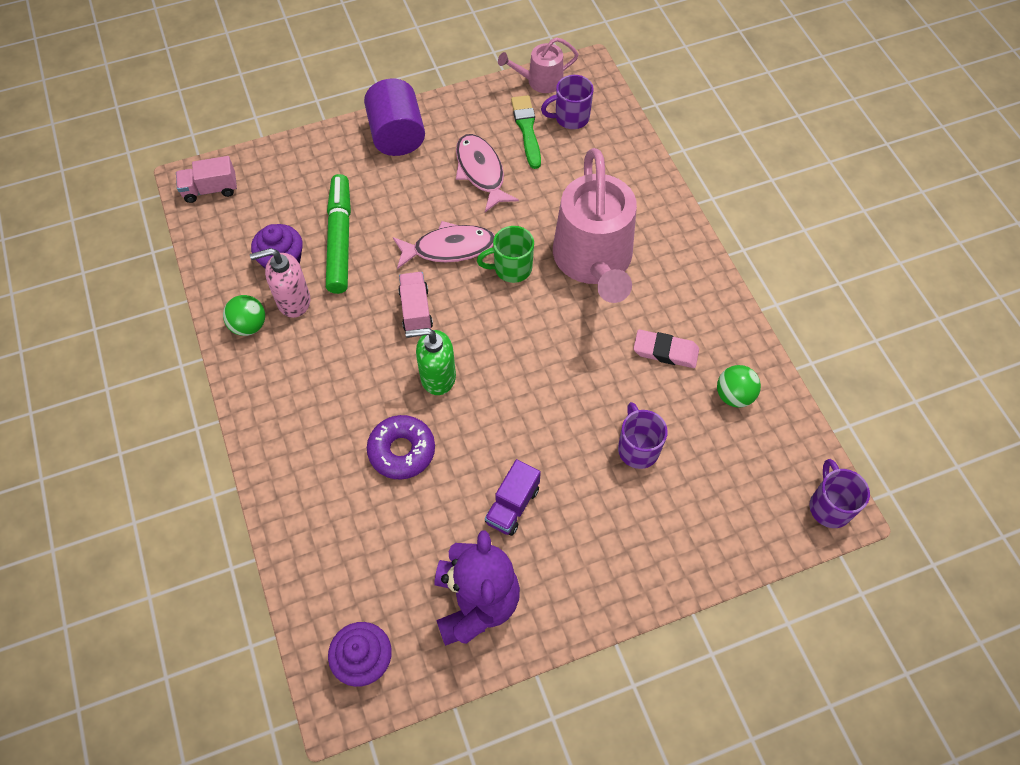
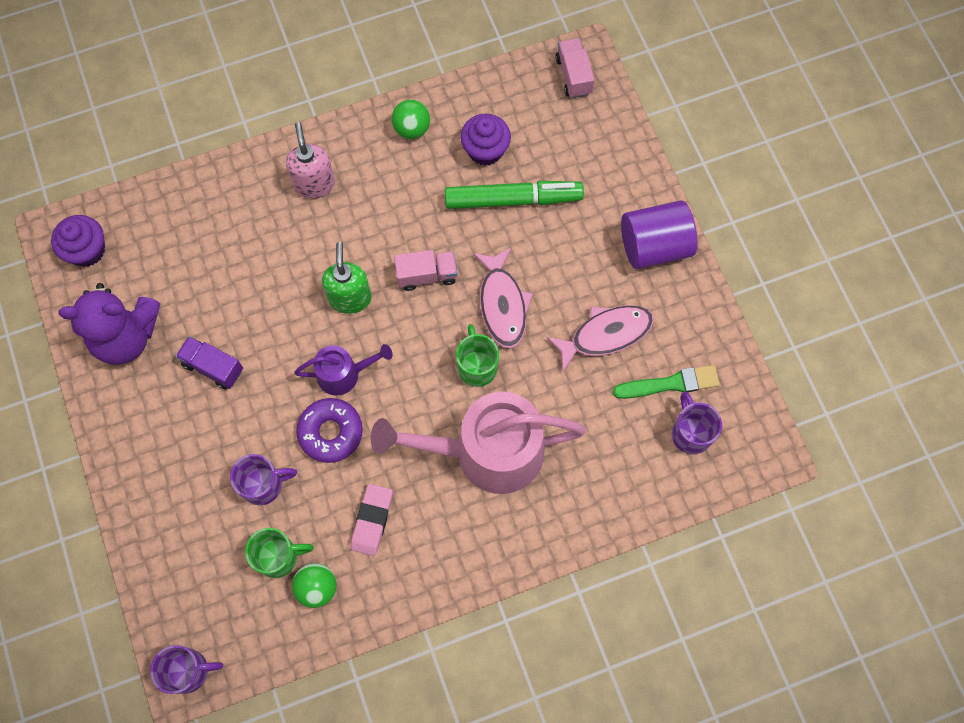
camera: 90 degrees right, 10 degrees up
(293, 301) = (439, 164): pink soap dispenser -> pink soap dispenser (314, 184)
(402, 451) = (274, 270): purple donut -> purple donut (330, 432)
(519, 380) = (344, 374): none -> purple watering can
(540, 81) = (747, 400): pink watering can -> none
(708, 430) = (279, 556): none -> green mug

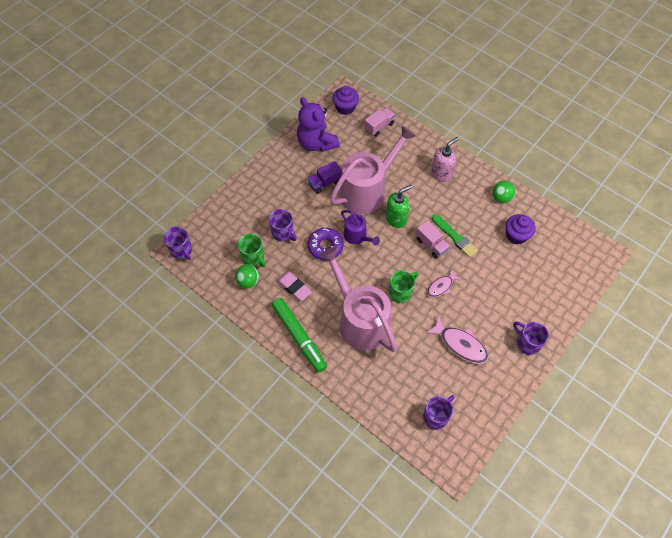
camera: 60 degrees right, 10 degrees down
(213, 367) = (325, 183): purple truck -> purple truck turned 120 degrees counterclockwise
(271, 310) = (367, 190): none -> pink watering can
(372, 520) = (294, 287): pink eraser -> pink eraser turned 60 degrees clockwise
(502, 304) = (441, 286): pink fish -> pink fish, size x0.62
(513, 199) = (500, 262): green marker -> green marker (299, 337)
(573, 76) = (590, 254): pink truck -> pink truck (379, 127)
(654, 246) = (527, 343): purple cylinder -> purple mug
(669, 384) = (456, 391): green brush -> green brush (455, 237)

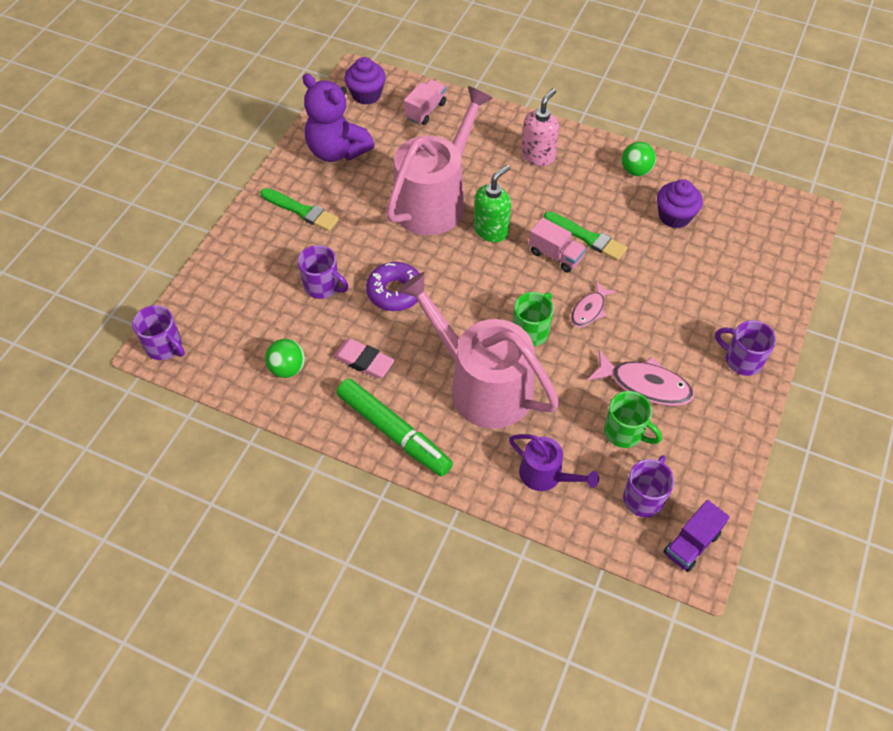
camera: 15 degrees left, 5 degrees down
(253, 257) = (286, 332): green mug -> green mug (625, 432)
(283, 179) = (301, 210): none -> green brush
(325, 183) = (367, 203): purple truck -> purple truck (691, 544)
(357, 236) = (440, 267): purple watering can -> purple watering can (545, 475)

